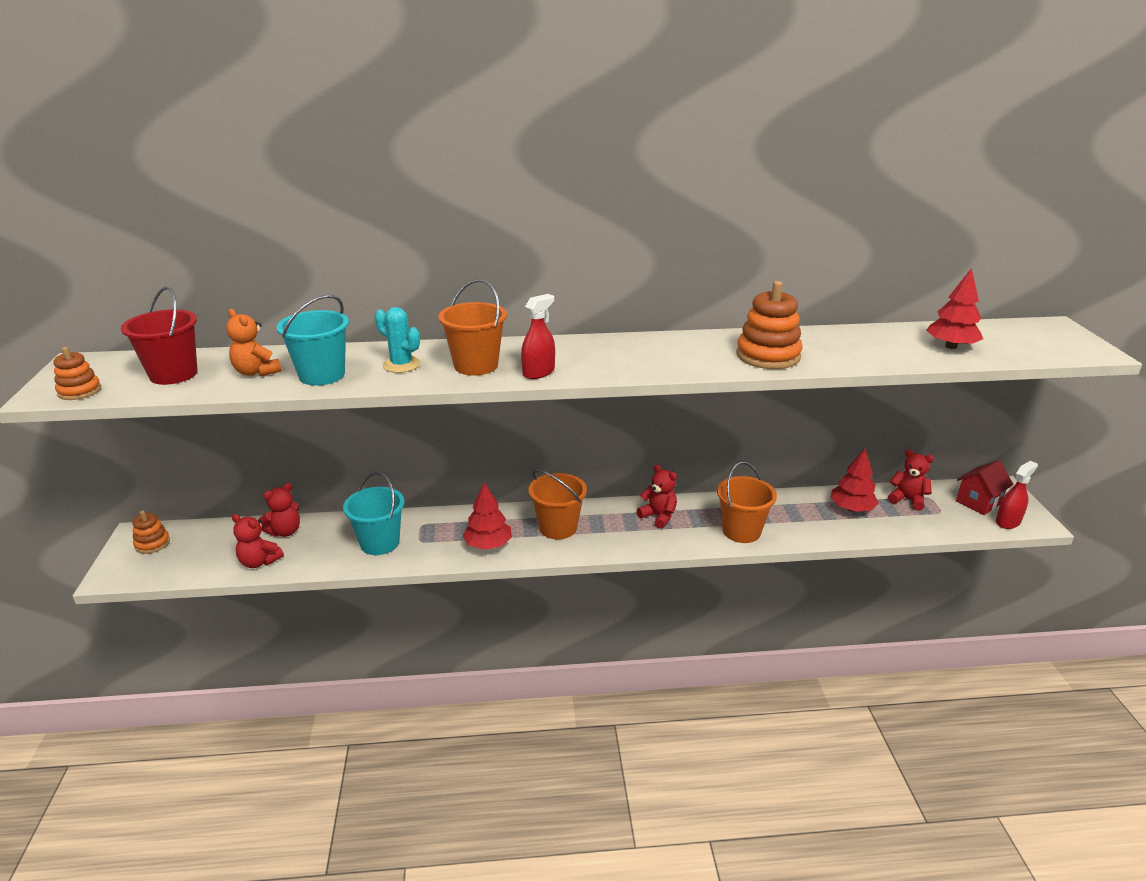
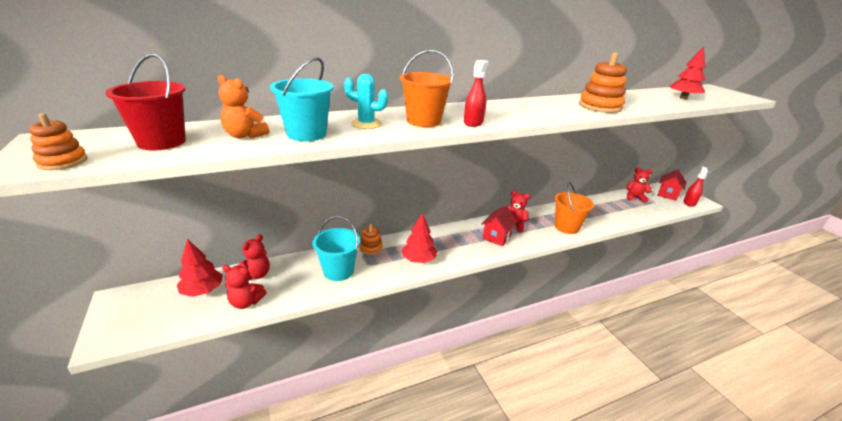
camera: 20 degrees left, 0 degrees up
(152, 543) = (136, 304): orange stacking toy -> orange stacking toy (371, 248)
(558, 527) = (457, 241): orange bucket -> none
(619, 530) = (496, 237): none -> red house
(851, 508) = (612, 206): red tree -> red tree (202, 290)

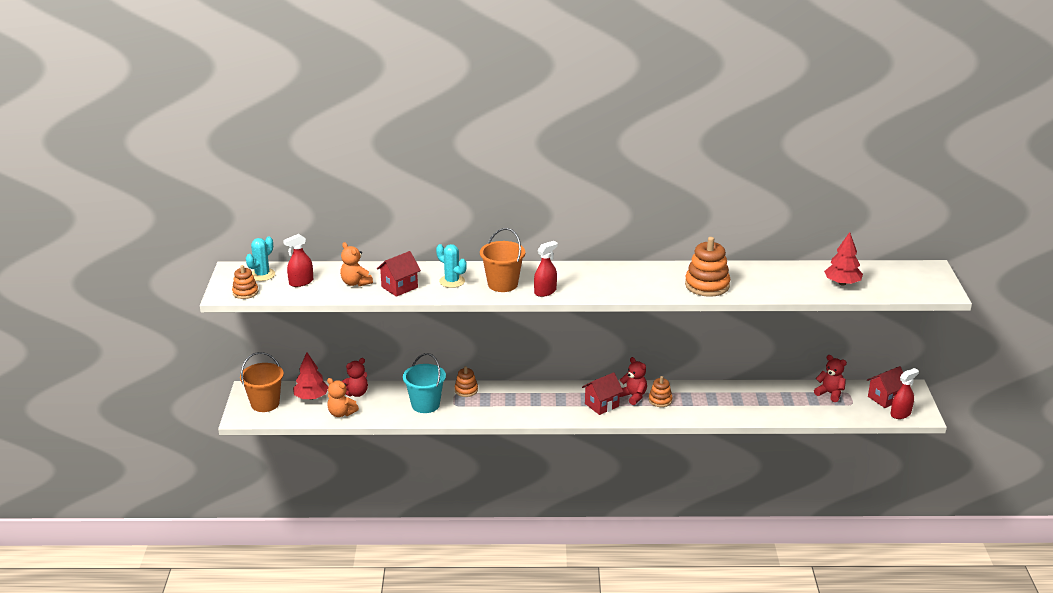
camera: 25 degrees right, 0 degrees up
(96, 140) = (262, 275): none -> turquoise cactus
(162, 142) = (301, 282): red bucket -> red spray bottle
(246, 302) = (341, 413): red teddy bear -> orange teddy bear
(306, 134) = (399, 287): turquoise bucket -> red house
(419, 260) = (504, 410): red tree -> none
(535, 224) = (660, 400): none -> orange stacking toy
(566, 227) = (693, 410): orange bucket -> orange bucket (265, 403)

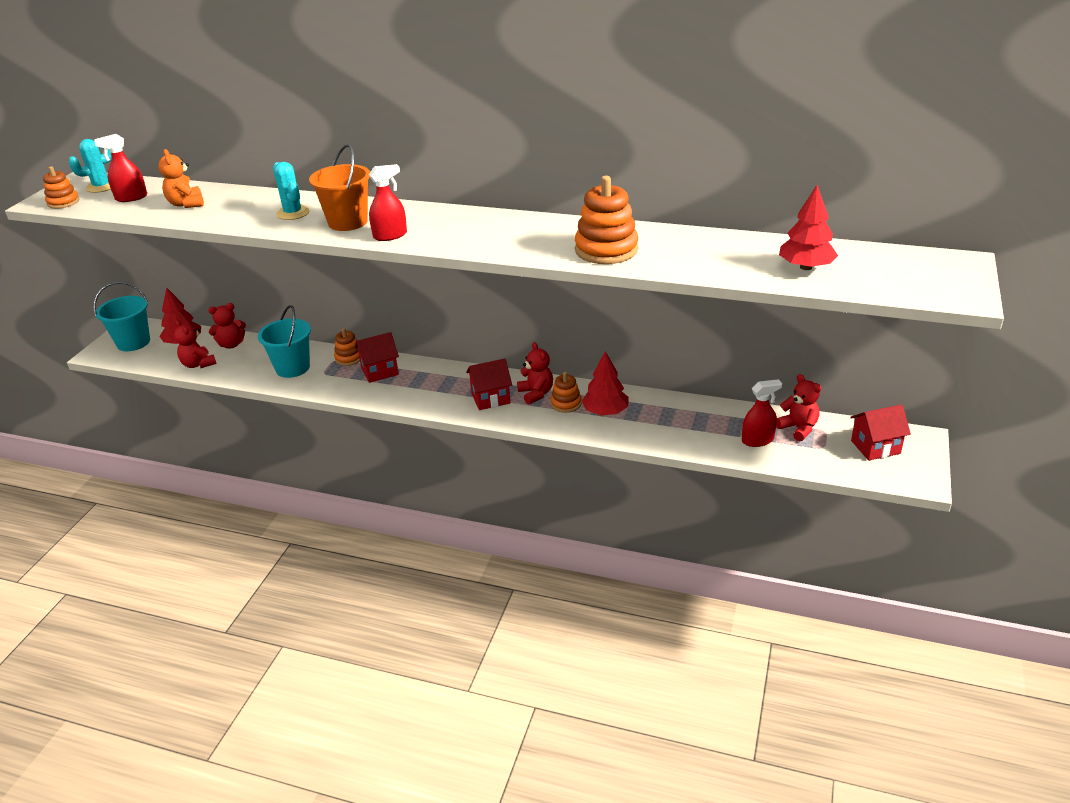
camera: 20 degrees right, 5 degrees up
(265, 403) = (133, 342): orange bucket -> turquoise bucket
(341, 413) = (198, 364): orange teddy bear -> red teddy bear
(399, 287) = (228, 213): red house -> red house (380, 371)
(692, 402) = (605, 412): none -> red tree
(900, 414) = (888, 472): red spray bottle -> red spray bottle (757, 440)

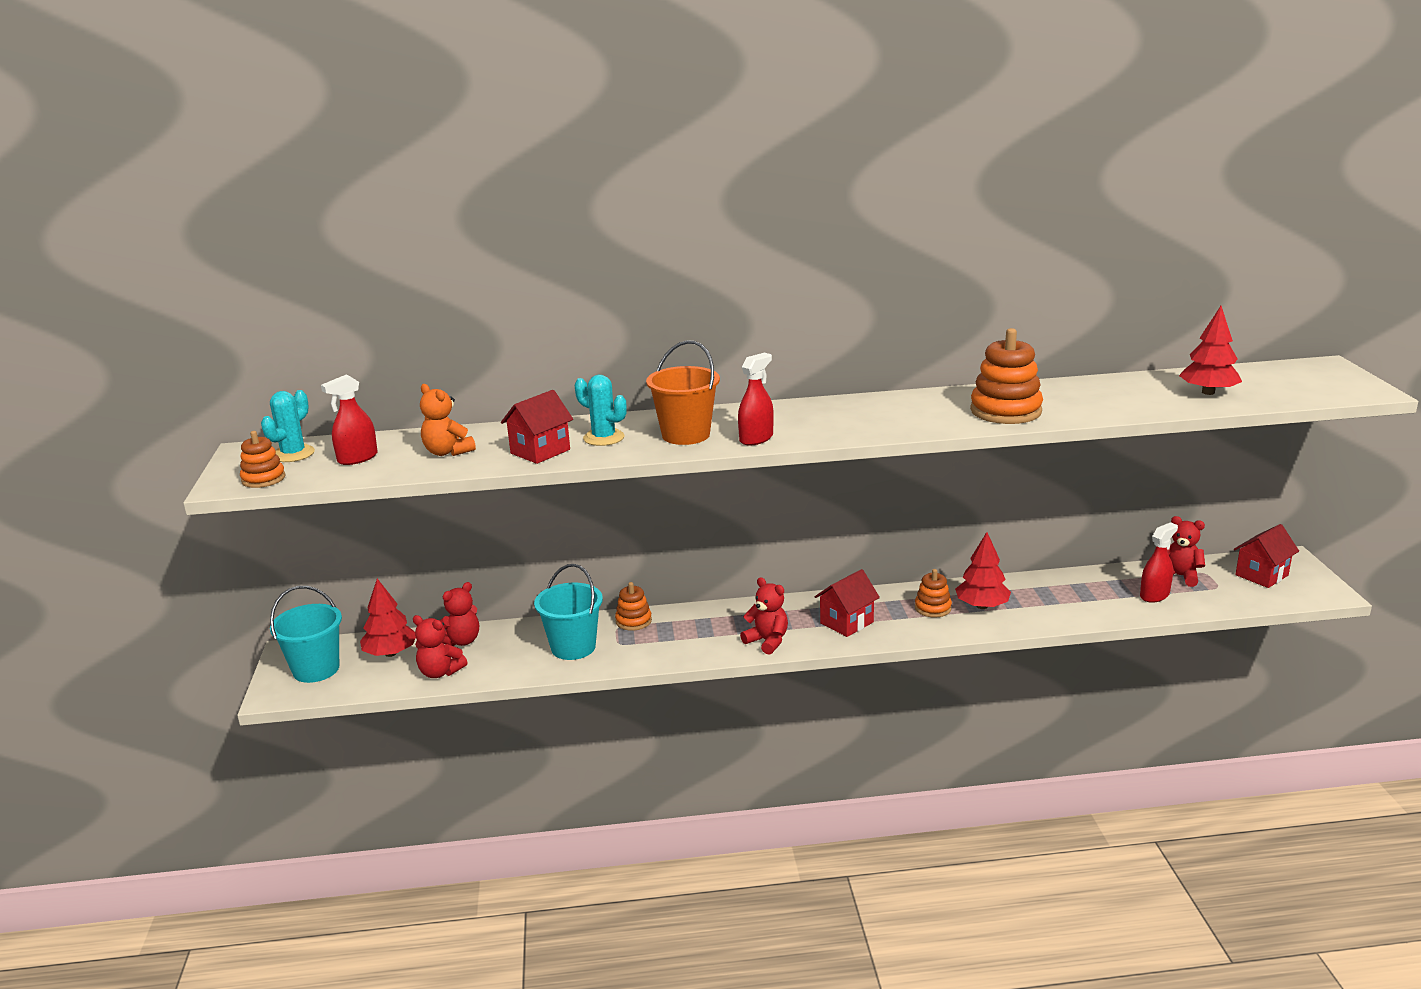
camera: 25 degrees left, 10 degrees down
(380, 371) = (687, 626): red house -> red house (540, 451)
(536, 393) = (890, 606): red teddy bear -> red teddy bear (767, 641)

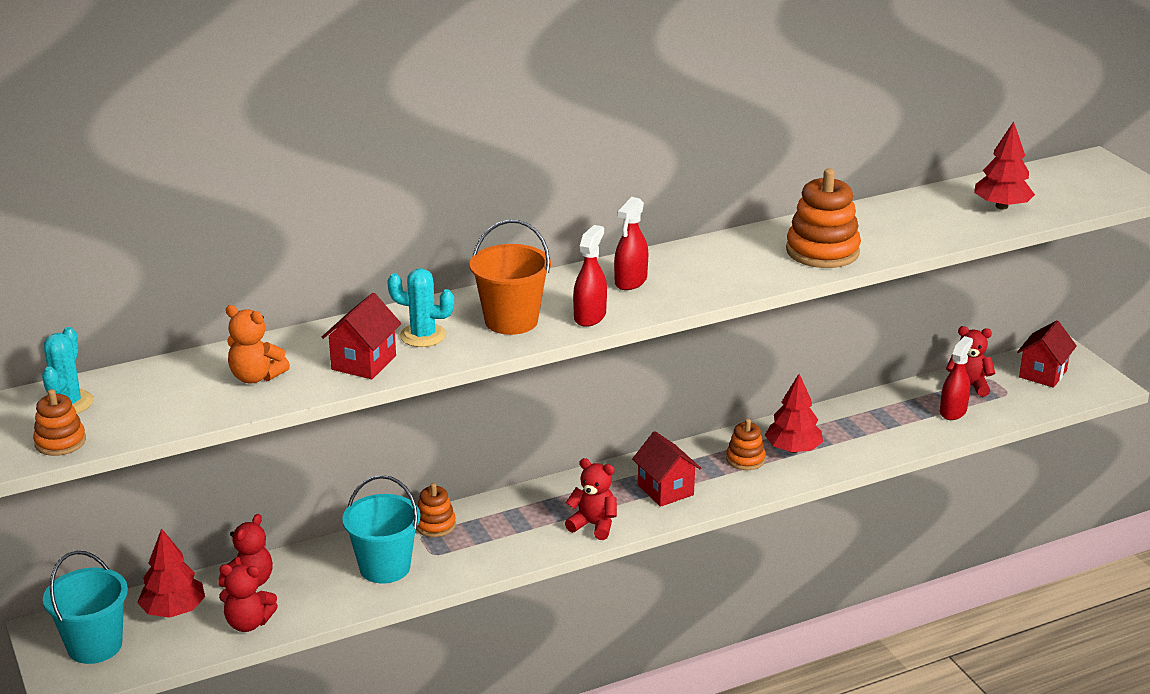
camera: 20 degrees left, 5 degrees up
(357, 458) = (153, 399): red spray bottle -> red spray bottle (630, 281)
(846, 622) = (665, 490): red house -> red house turned 60 degrees counterclockwise

